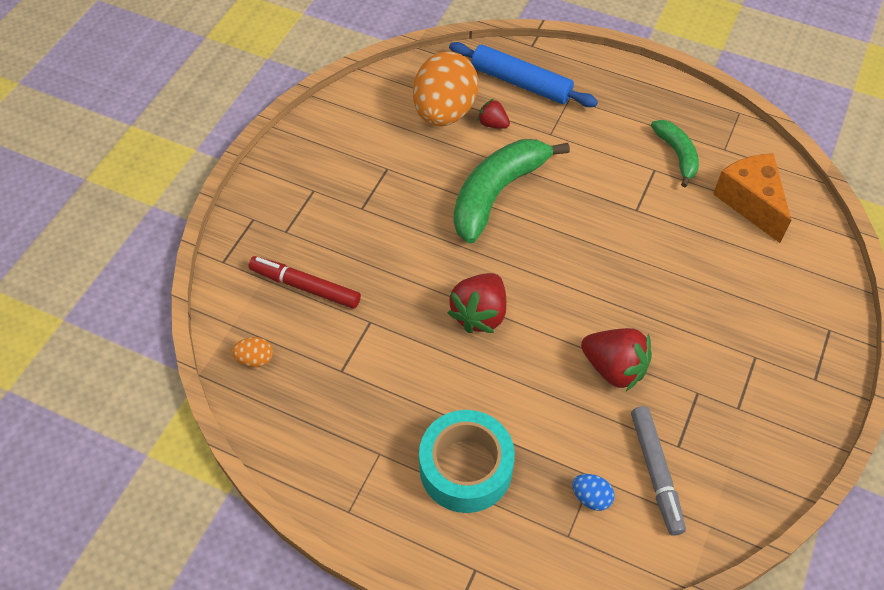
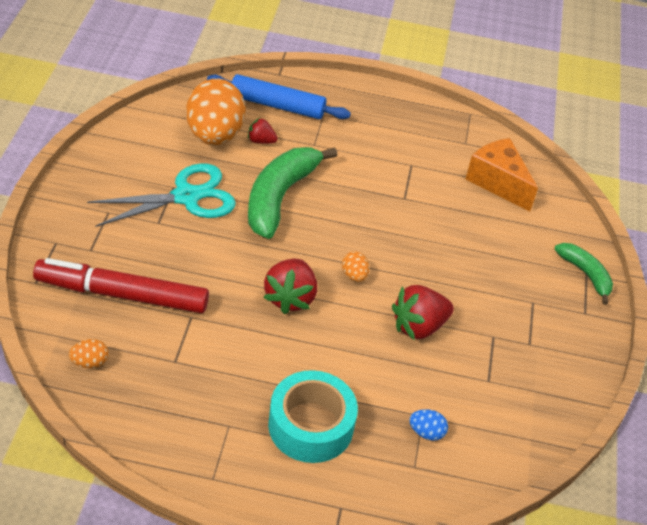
camera: 20 degrees left, 10 degrees down
(305, 287) = (122, 294): red marker -> red marker, size x1.54
(398, 181) = (186, 197): none -> turquoise scissors
(556, 297) = (354, 275): none -> orange egg
(614, 368) = (418, 326): red strawberry -> red strawberry turned 135 degrees clockwise
(656, 472) = (475, 404): grey marker -> none
(677, 155) = (427, 151): green banana -> green banana (585, 274)

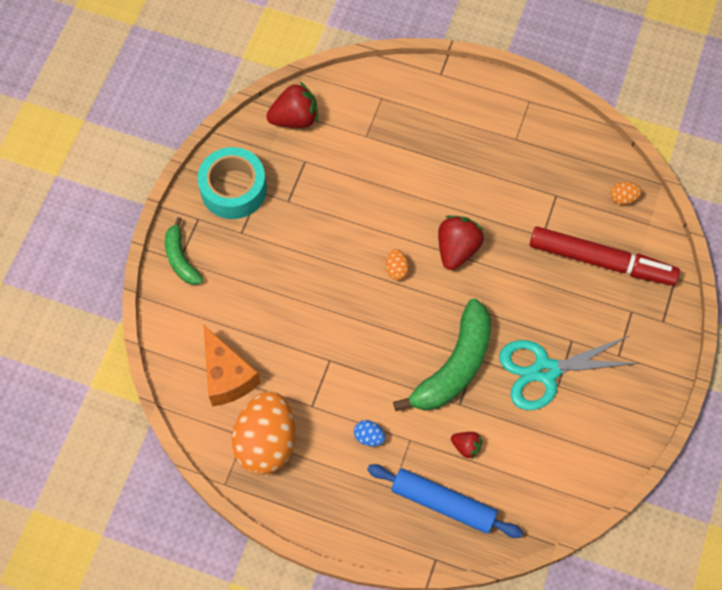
camera: 165 degrees left, 20 degrees up
(214, 135) = (515, 457): orange egg -> orange egg (266, 442)
(311, 425) = (454, 134): turquoise tape -> turquoise tape (233, 189)
(418, 326) = (350, 214): red strawberry -> red strawberry (295, 118)
(426, 432) = (366, 122): blue egg -> blue egg (369, 437)

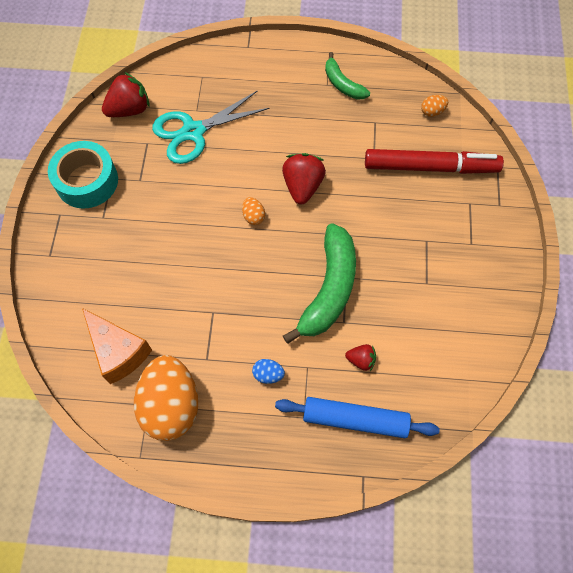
camera: 15 degrees left, 0 degrees up
(181, 258) = (50, 254): green banana -> green banana (342, 84)
(545, 371) = (411, 273): turquoise scissors -> turquoise scissors (193, 132)

